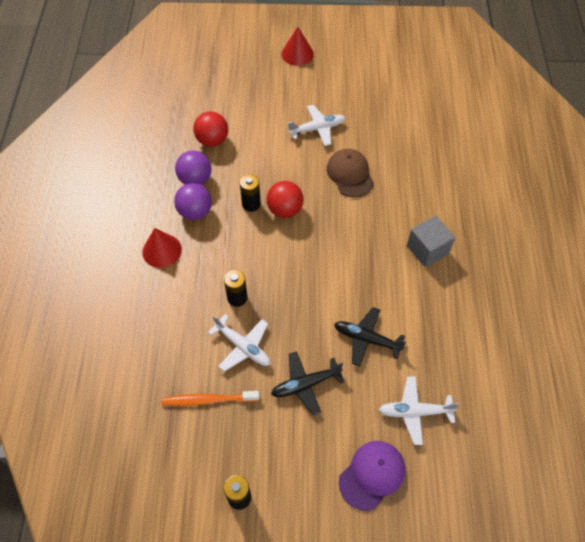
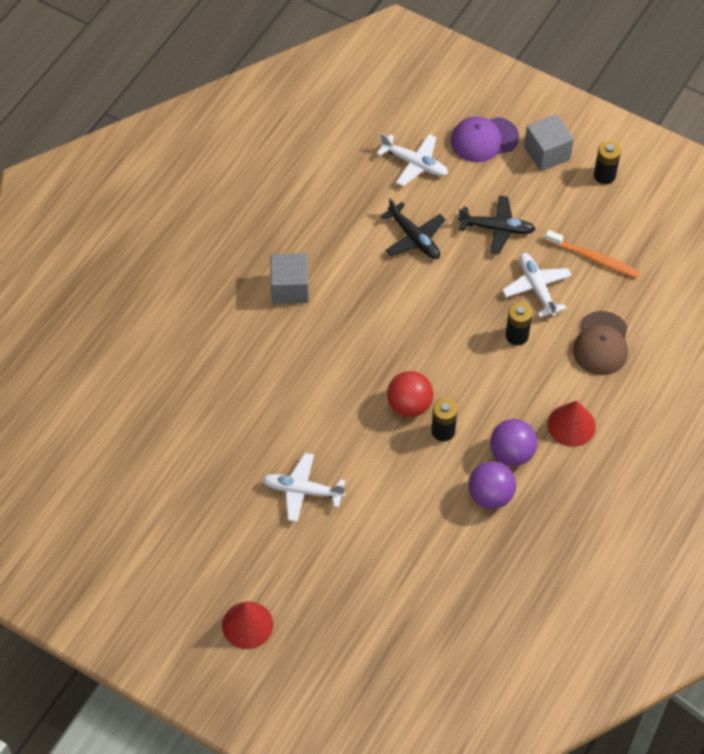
camera: 150 degrees left, 0 degrees up
(212, 140) = (441, 540): red ball -> none
(306, 493) = (547, 153): none -> grey cube
(350, 174) = (307, 411): brown cap -> brown cap (601, 344)

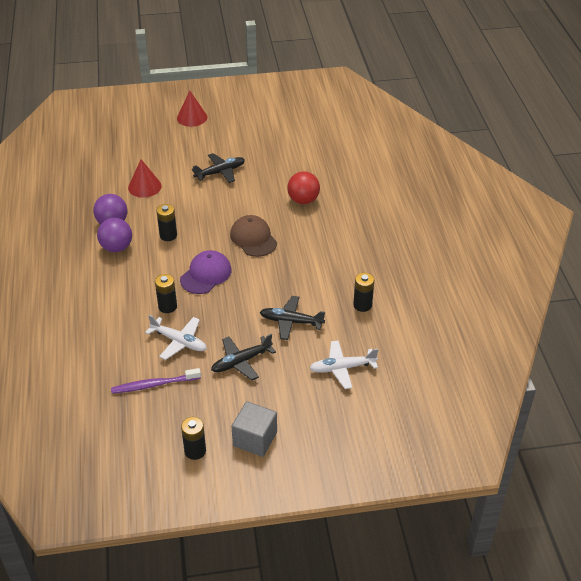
camera: 140 degrees right, 15 degrees down
(290, 288) = (335, 250): grey cube -> none
(303, 491) = (220, 172): white plane -> black plane
(331, 210) = (362, 305): none -> black battery
(409, 405) = (200, 236): red ball -> red ball (303, 200)
(484, 139) = (311, 418): purple cap -> purple cap (206, 274)
(571, 425) = (90, 280): red cone -> red cone (144, 186)
(594, 258) = (154, 385): orange toothbrush -> purple toothbrush
(601, 344) = (105, 334): brown cap -> brown cap (253, 238)

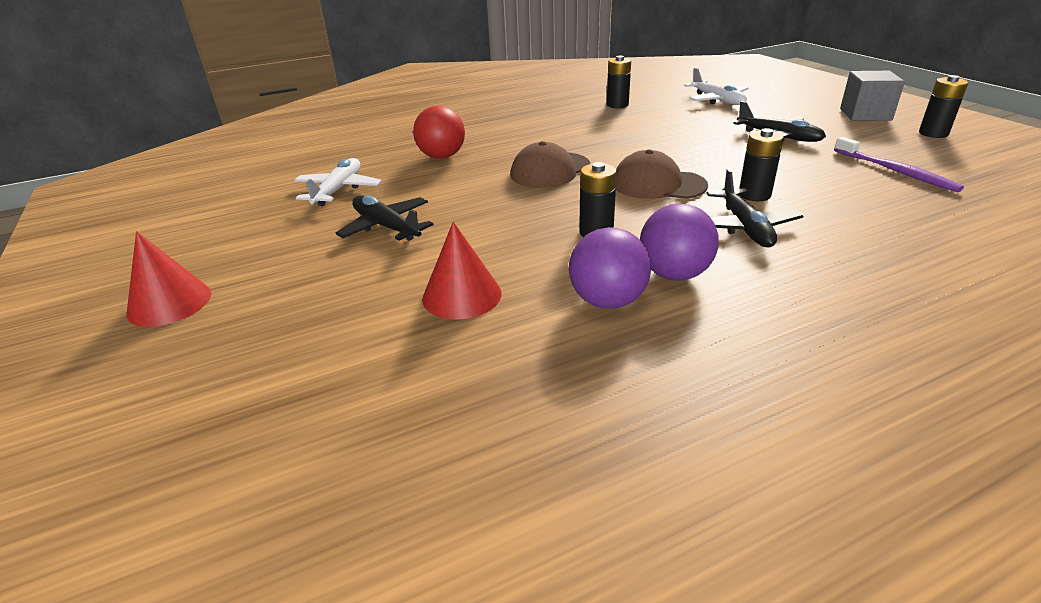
camera: 105 degrees left, 10 degrees down
(179, 341) = (804, 173): white plane -> white plane (338, 190)
(206, 274) = (658, 184): purple cap -> brown cap
(291, 322) = (682, 127): black plane -> black plane (744, 227)

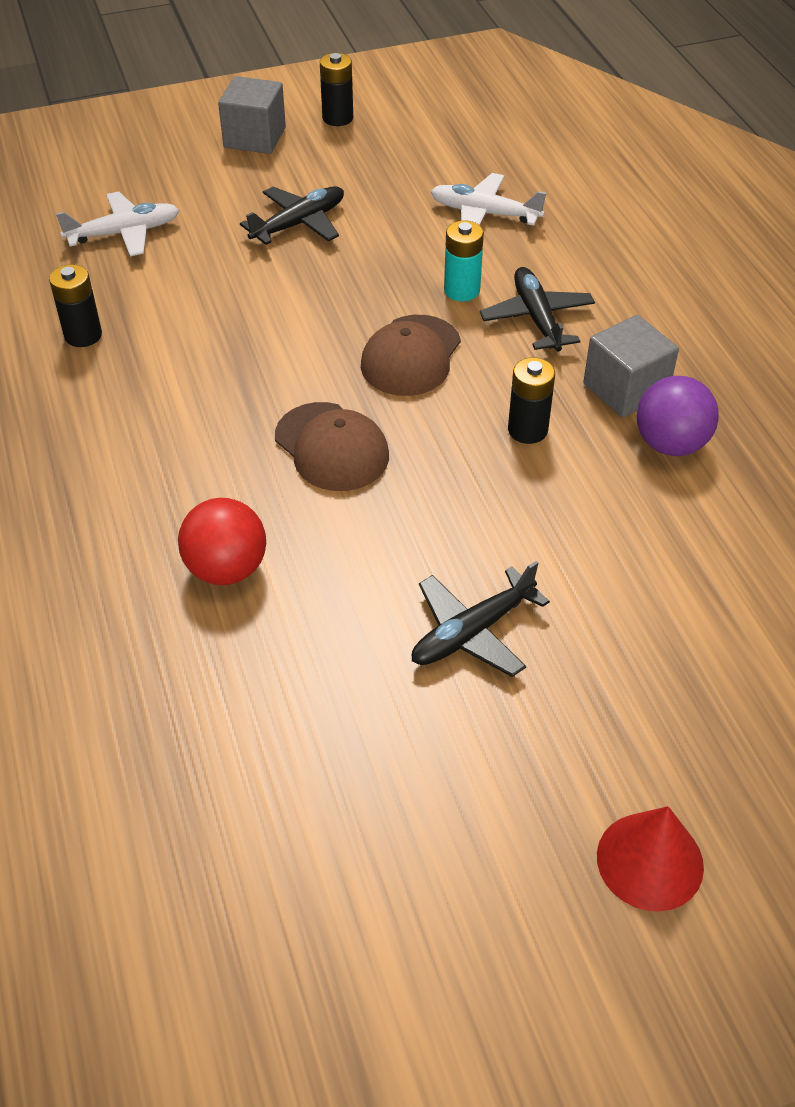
camera: 85 degrees left, 15 degrees up
(338, 190) = (324, 704): white plane -> white plane (484, 214)
(462, 295) = (653, 555): red cone -> none
(674, 274) = (625, 389): purple ball -> grey cube
(744, 227) = (537, 318): black plane -> black plane turned 105 degrees counterclockwise
(754, 195) = (462, 290): black battery -> turquoise battery
(895, 171) = (431, 180): purple toothbrush -> none

